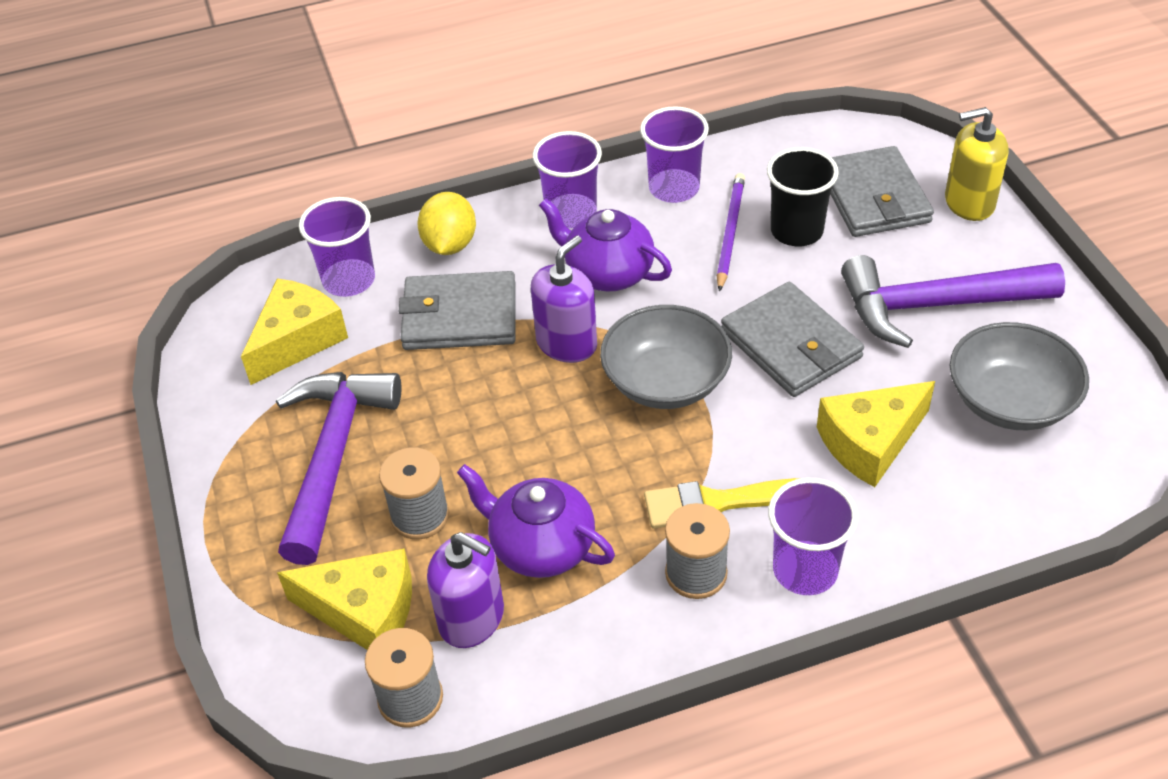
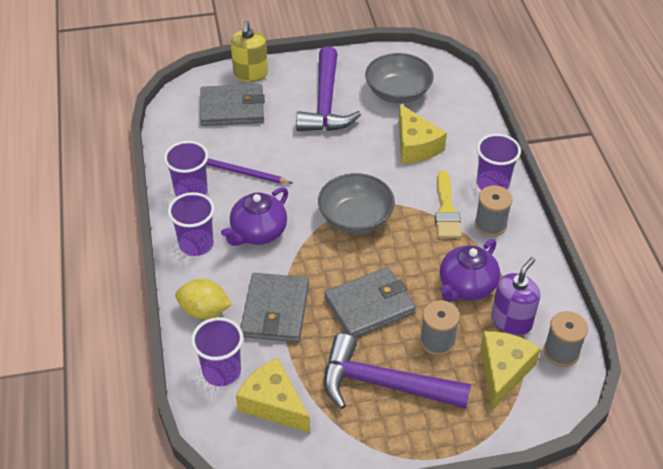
camera: 85 degrees left, 0 degrees up
(566, 343) = (314, 259): purple soap dispenser -> none
(791, 344) = (340, 162): grey wallet -> grey wallet (369, 306)
(796, 231) = (250, 144): black cup -> none

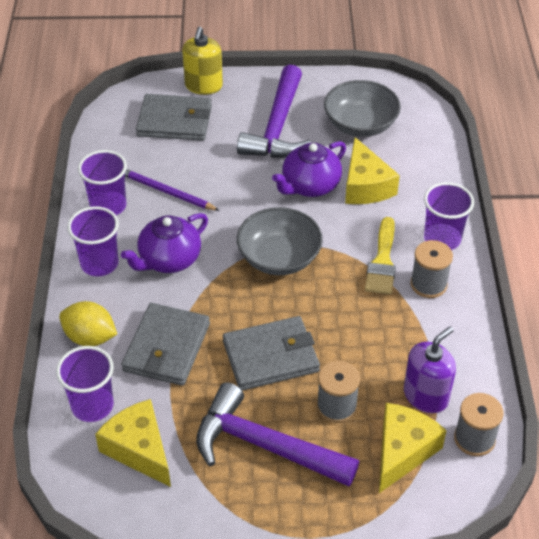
camera: 10 degrees right, 0 degrees up
(466, 286) = (384, 350): purple teapot -> purple teapot (310, 186)

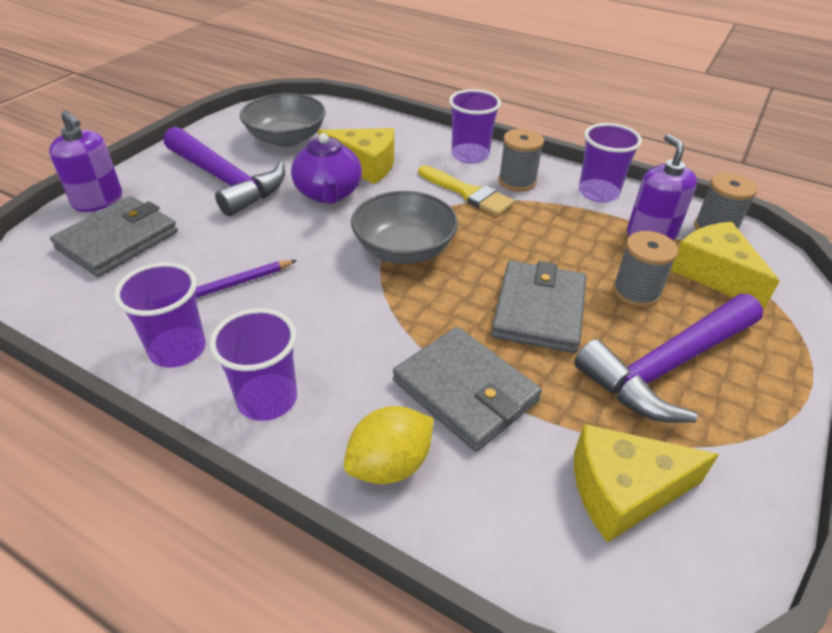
camera: 60 degrees left, 5 degrees down
(92, 406) = (517, 514): purple cup -> purple cup (598, 192)
(169, 260) = (326, 331): purple teapot -> none
(203, 86) = (98, 200): yellow soap dispenser -> purple soap dispenser

